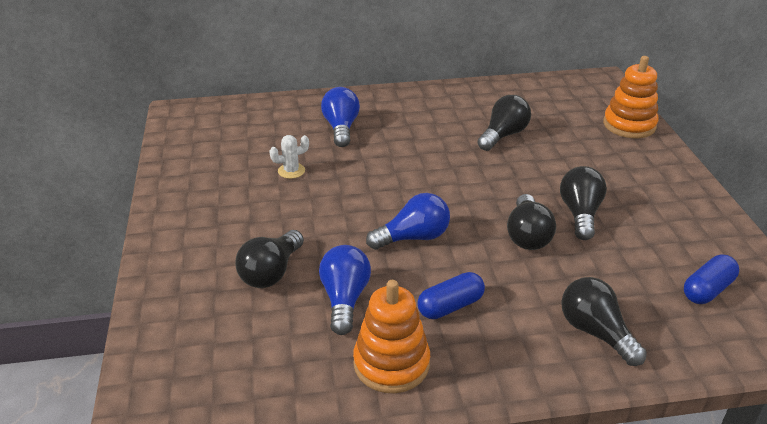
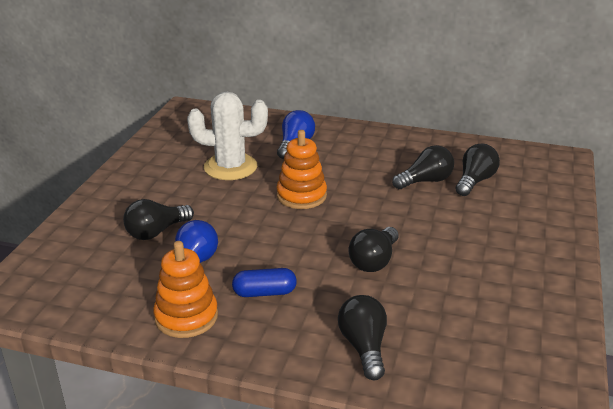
camera: 25 degrees right, 5 degrees down
(291, 171) = (230, 167): white cactus -> white cactus, size x2.34
(413, 237) = (280, 237): blue light bulb -> none
(580, 214) = (436, 257): black light bulb -> black light bulb (475, 181)
(629, 125) = (552, 200): orange stacking toy -> orange stacking toy (301, 196)
(707, 290) = (496, 347): blue capsule -> none

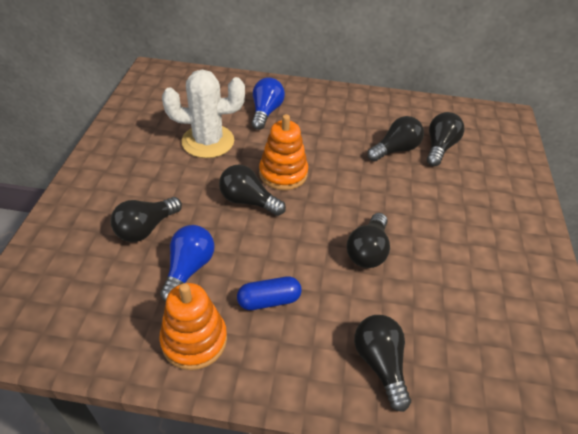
camera: 10 degrees left, 15 degrees up
(261, 216) = (248, 201): none -> black light bulb

